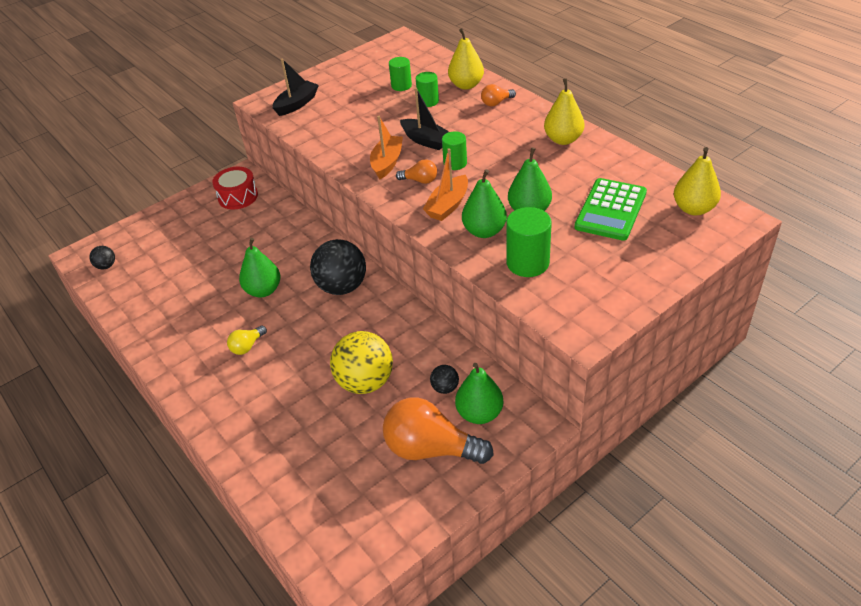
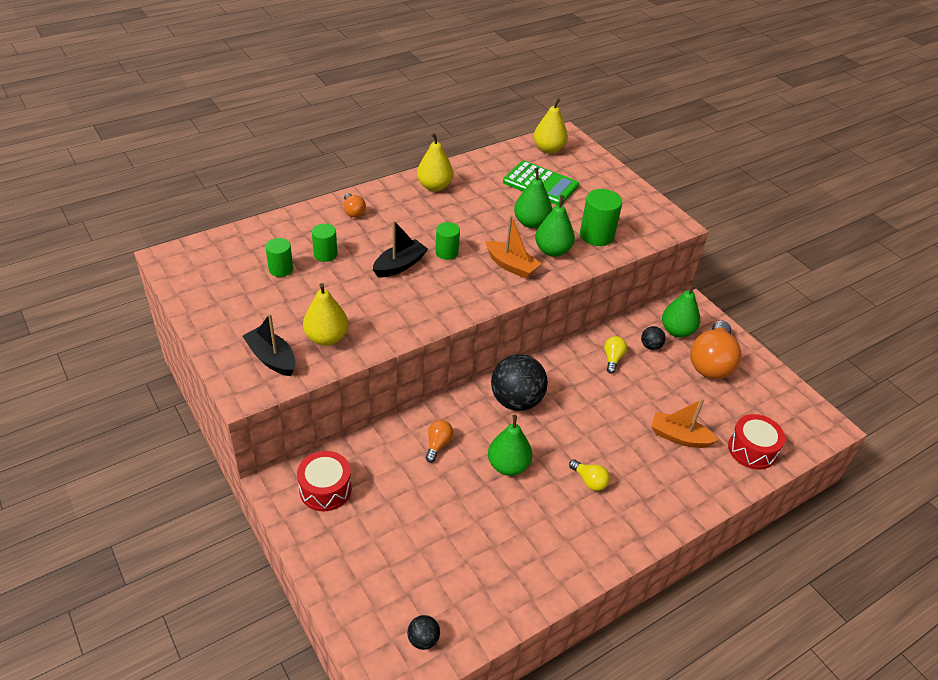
camera: 90 degrees left, 0 degrees up
(294, 486) = (752, 450): none -> red drum
(365, 382) = (641, 394): yellow ball -> none
(387, 163) = (428, 296): orange boat -> orange boat (679, 437)
(415, 355) = (612, 359): none -> yellow light bulb
(420, 180) = (467, 277): orange light bulb -> orange light bulb (438, 444)
(466, 85) = (308, 225): yellow pear -> yellow pear (326, 338)

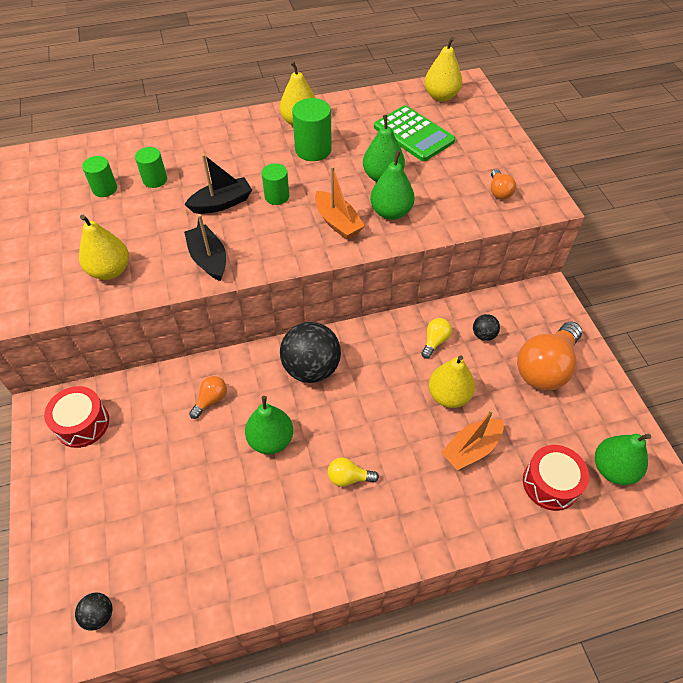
camera: 20 degrees right, 10 degrees up
(272, 358) = (47, 283): black boat -> black boat (209, 259)
(353, 212) = (205, 138): orange light bulb -> orange light bulb (499, 192)
(589, 481) = (349, 478): yellow light bulb -> yellow light bulb turned 120 degrees clockwise
(596, 235) = (449, 202): green cylinder -> green cylinder (313, 150)
(643, 399) = (448, 395): none -> yellow pear
(677, 331) = (521, 323): green pear -> green pear (613, 469)
(679, 437) = (471, 449): orange boat -> orange boat turned 75 degrees counterclockwise

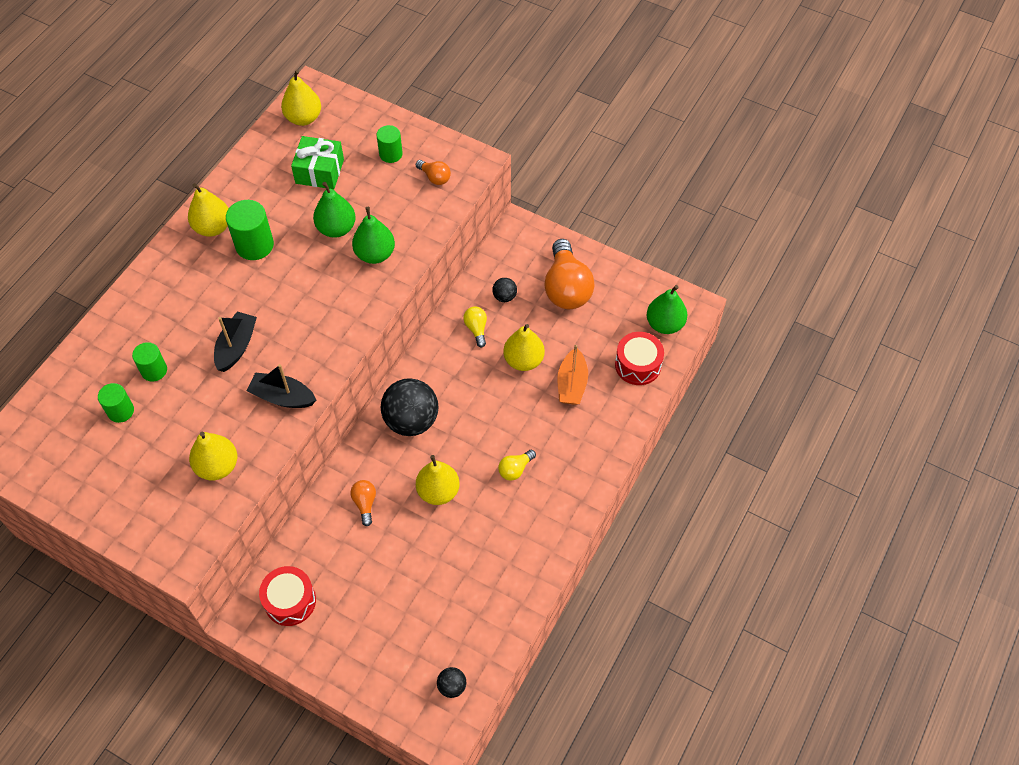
camera: 45 degrees left, 5 degrees up
(271, 440) = (438, 491): green pear -> yellow pear
(277, 196) = (273, 307): green cylinder -> green cylinder (390, 154)
(337, 222) = (345, 293): orange boat -> none
(413, 134) = (319, 171): green calculator -> green gift

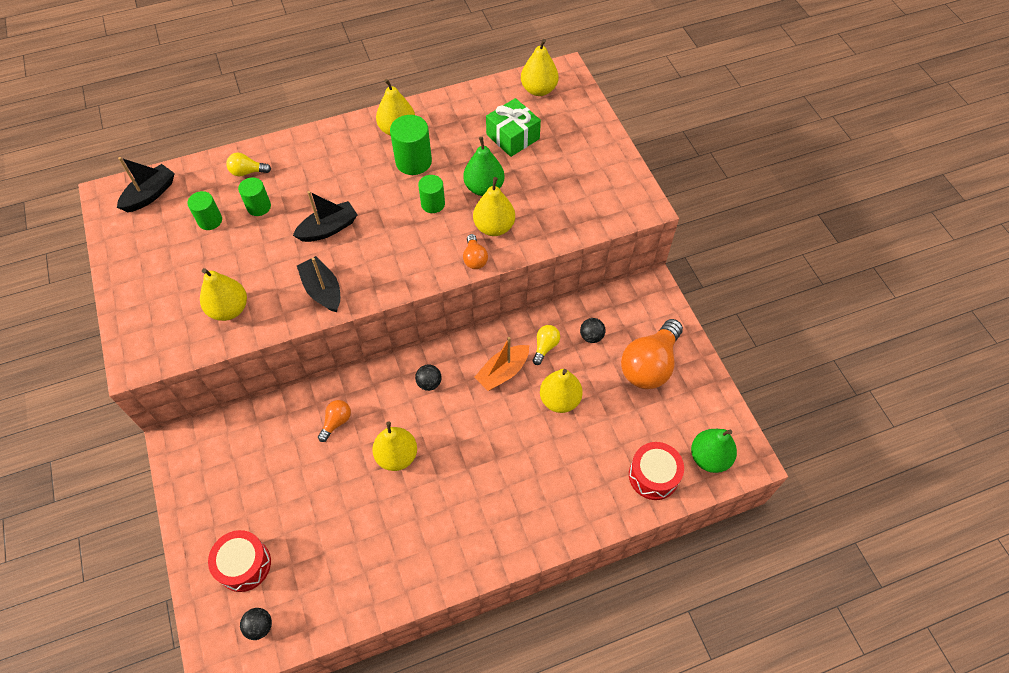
camera: 40 degrees right, 0 degrees up
(37, 428) = (150, 194): none -> black boat
(290, 601) = (217, 455): red drum -> red drum (244, 565)
(375, 254) = (494, 227): green pear -> yellow pear
(390, 154) = (579, 157): green cylinder -> green cylinder (433, 204)
(411, 420) = (429, 383): black ball -> black ball, size x0.46
(435, 177) = (598, 197): orange light bulb -> orange light bulb (474, 258)
(515, 469) = (471, 485): yellow light bulb -> yellow light bulb (247, 172)
(572, 384) = (582, 449): orange boat -> orange boat (503, 372)

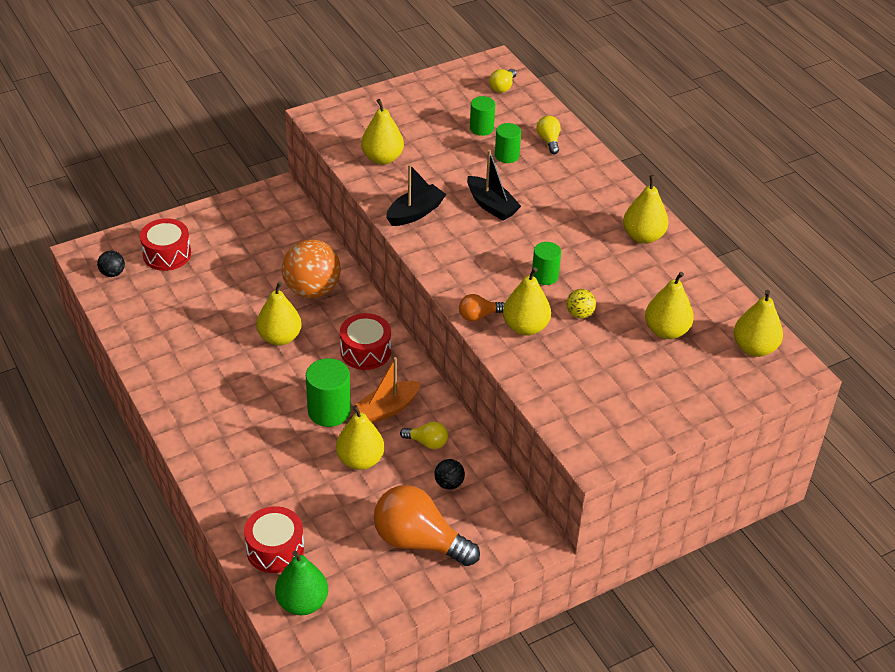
camera: 80 degrees right, 15 degrees down
(150, 194) = (502, 87): black boat -> yellow light bulb
(336, 422) = (312, 290): orange light bulb -> orange ball
(413, 161) = (600, 254): green cylinder -> green cylinder (329, 411)
(429, 383) = (365, 351): black ball -> red drum
(484, 188) = (579, 314): green pear -> yellow ball
(503, 372) = (388, 409): orange boat -> orange boat turned 75 degrees counterclockwise
(512, 137) = (666, 331): green gift -> yellow pear

